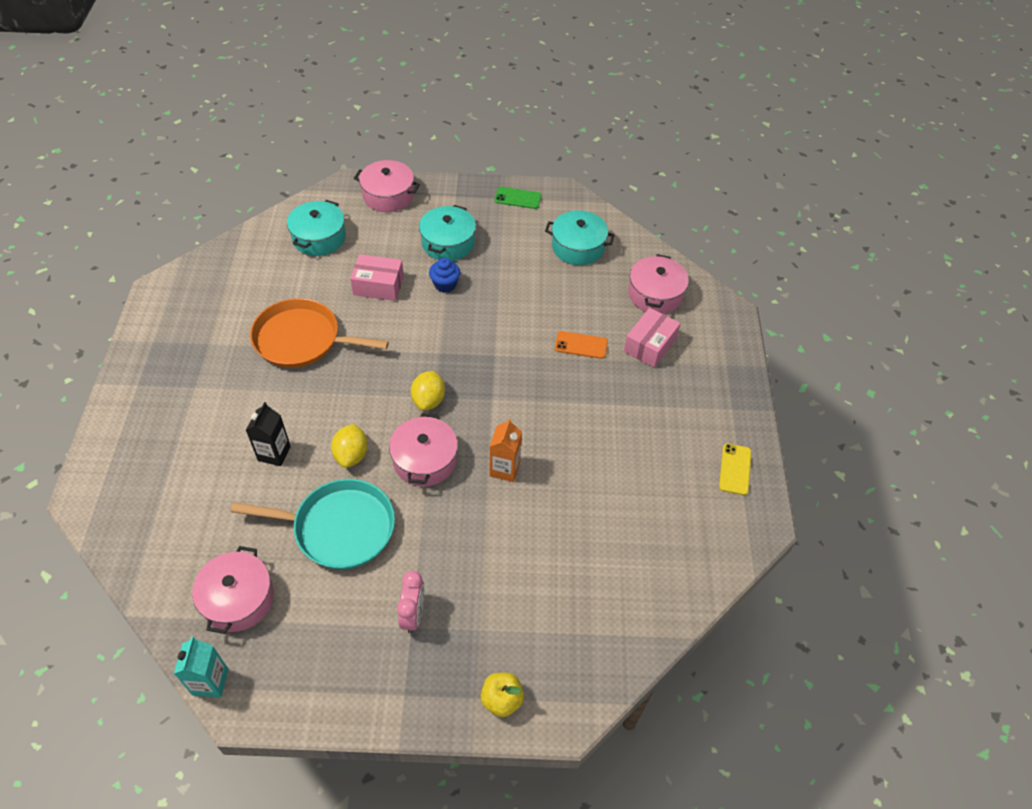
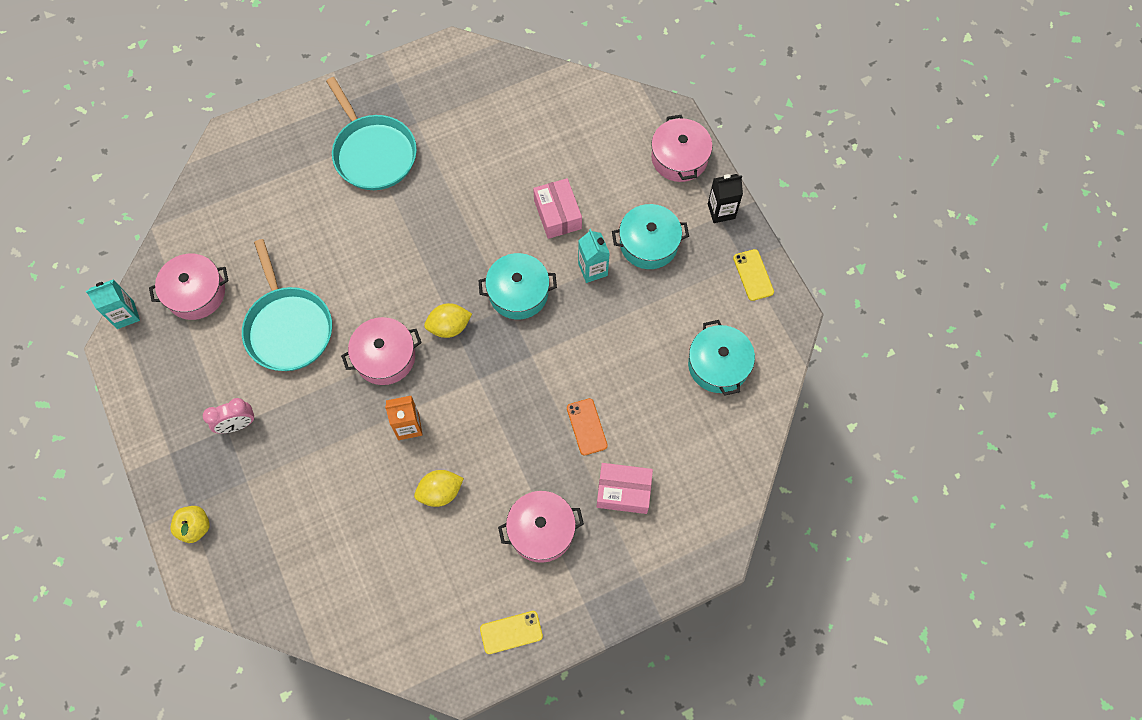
camera: 65 degrees right, 15 degrees up
(210, 387) = (373, 153): none -> turquoise pan
(274, 453) = (333, 239): black carton -> black carton (721, 211)
(302, 339) = (460, 190): orange pan -> none
(319, 238) = (586, 132): turquoise pot -> turquoise pot (518, 293)
(351, 455) = (361, 297): yellow lemon -> yellow lemon (440, 492)
(445, 285) = (592, 269): blue cupcake -> turquoise carton
(518, 198) = (753, 275): green phone -> yellow phone
(655, 294) = (697, 468): pink pot -> pink pot (541, 530)

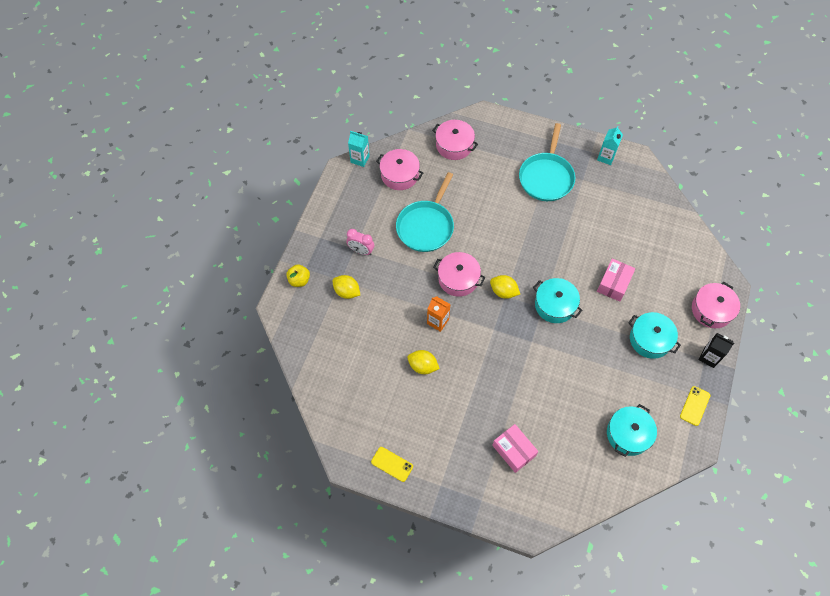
camera: 45 degrees right, 5 degrees down
(268, 488) = (347, 292): none -> yellow lemon
(541, 530) = (453, 430): pink pot -> pink pot (454, 145)
(586, 427) = (526, 401): orange phone -> none
(592, 269) = (606, 327): turquoise carton -> turquoise carton (606, 157)

